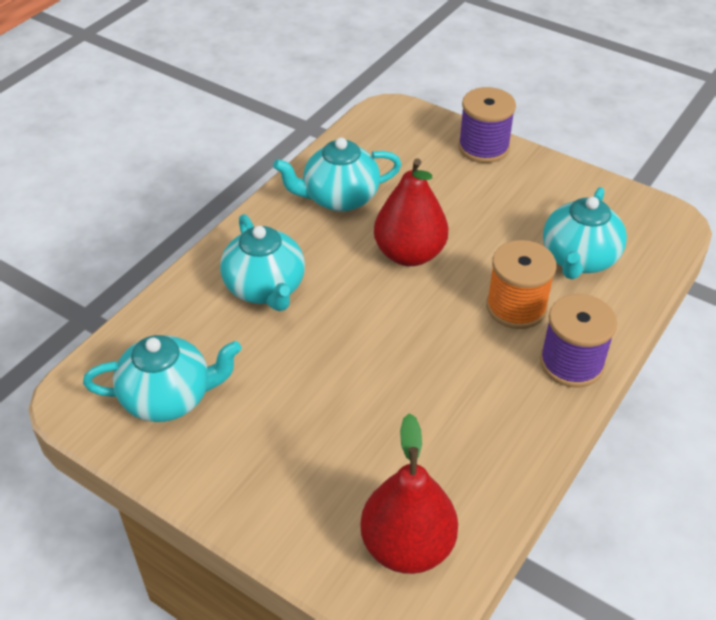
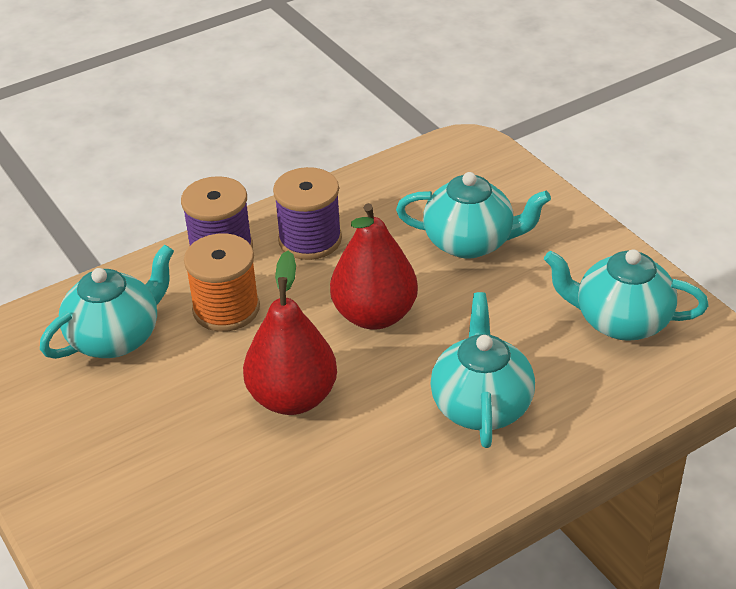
camera: 155 degrees left, 5 degrees down
(339, 198) = (329, 504): turquoise teapot -> turquoise teapot (470, 242)
(407, 546) = (452, 172): red pear -> red pear (374, 315)
(483, 147) = (77, 526): purple spool -> purple spool (310, 240)

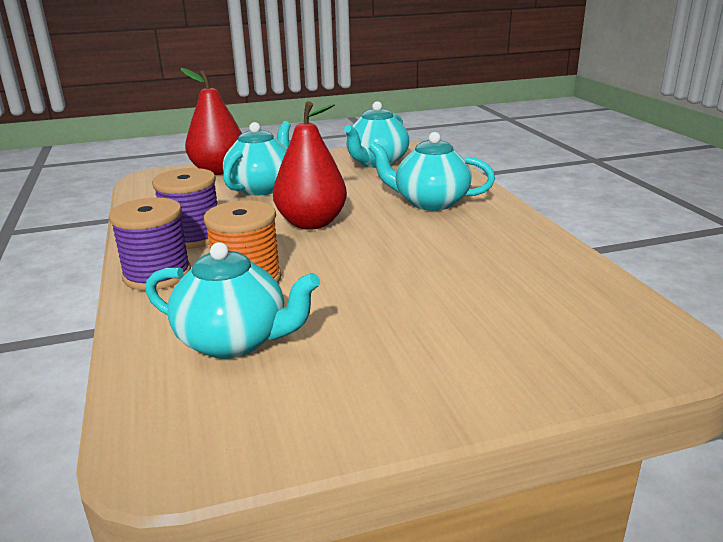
camera: 75 degrees left, 15 degrees down
(116, 337) = (235, 341): turquoise teapot -> turquoise teapot turned 135 degrees clockwise
(293, 398) = (385, 261): red pear -> red pear (219, 171)

